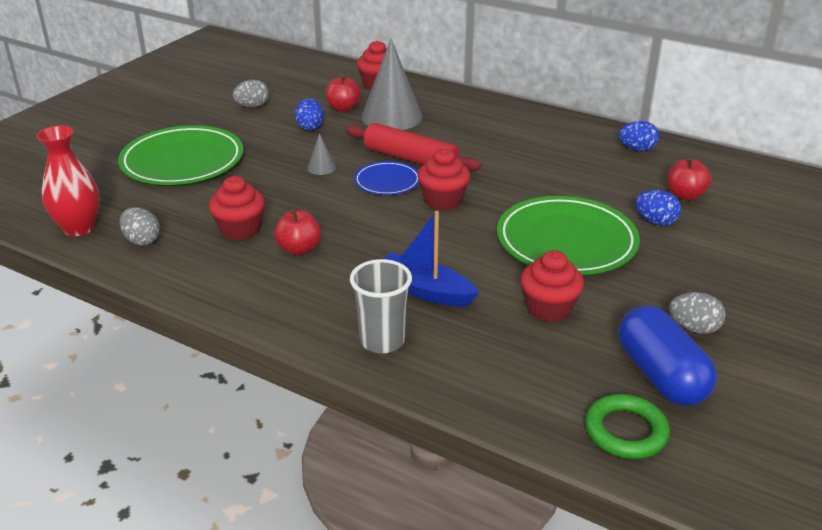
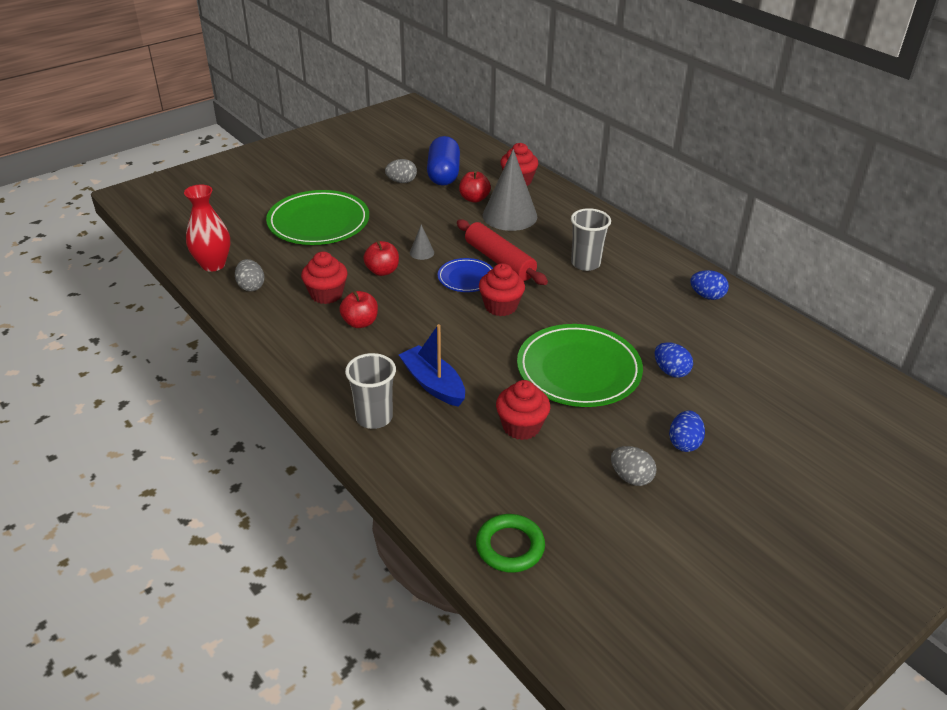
camera: 20 degrees right, 5 degrees up
(310, 127) = (436, 211): blue egg -> blue egg (684, 443)
(500, 144) = (585, 263): none -> grey cup
(660, 376) = (572, 510): blue capsule -> blue capsule (443, 174)
(685, 195) = (717, 352): red apple -> red apple (382, 271)

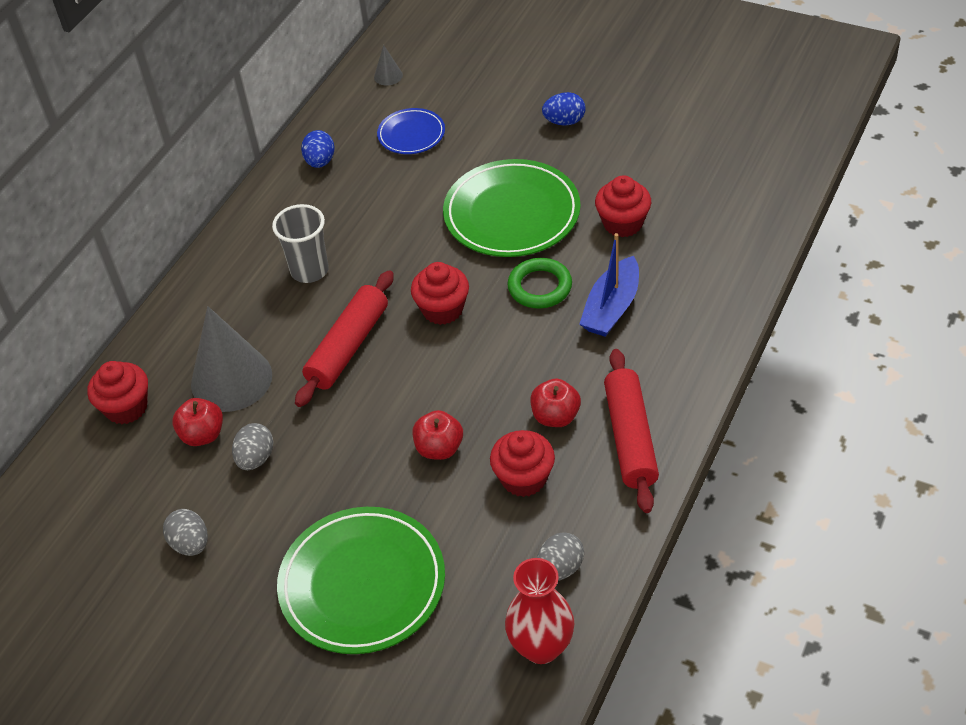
camera: 110 degrees left, 10 degrees up
(310, 347) = (630, 438): none -> red rolling pin
(374, 417) = (693, 328): grey cup -> none
(421, 252) = (373, 429): grey cone -> grey cone (388, 76)
(443, 174) = (144, 502): blue capsule -> none
(466, 278) = (404, 362): blue plate -> blue plate (411, 134)
(510, 546) = (764, 180): green ring -> green ring (540, 287)
(631, 477) = (631, 139): grey egg -> grey egg (256, 458)
(670, 371) = (469, 154): blue egg -> none

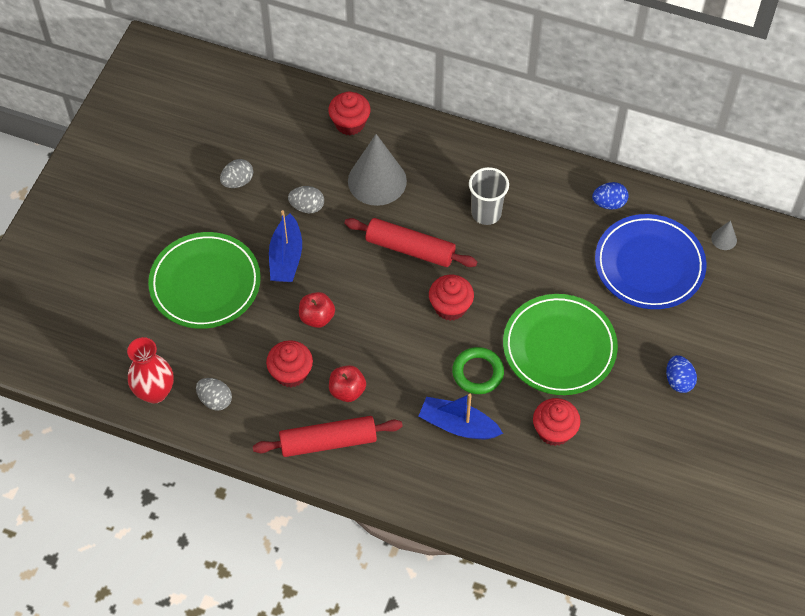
camera: 80 degrees right, 10 degrees up
(202, 435) = (327, 172): red apple -> none
(335, 483) = (286, 257): none -> blue boat
(411, 134) = (649, 265): blue plate -> blue plate, size x1.90

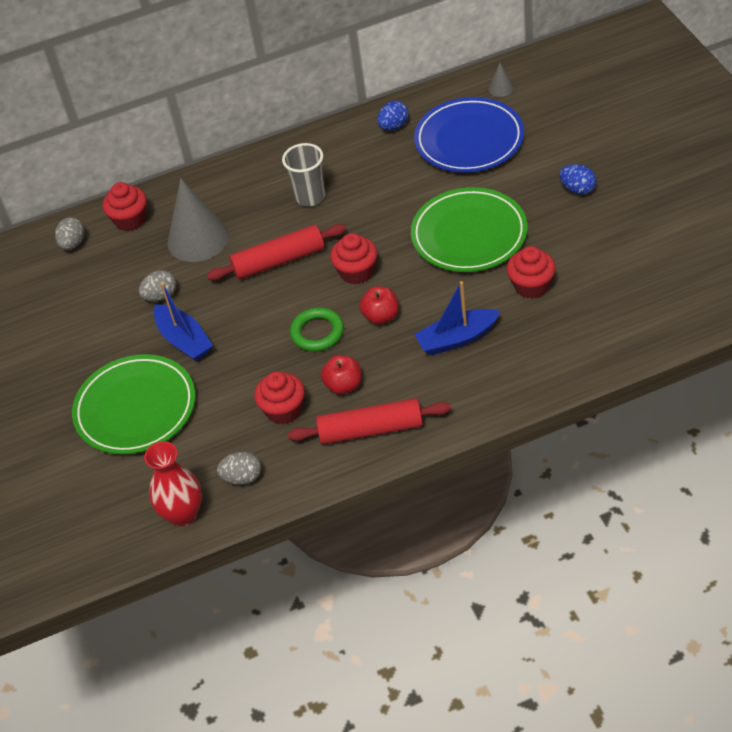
camera: 35 degrees left, 10 degrees down
(237, 182) = (80, 323): grey egg -> grey egg (73, 243)
(317, 317) = (259, 359): red apple -> red apple (381, 316)
(328, 442) = (370, 430): red rolling pin -> red rolling pin turned 45 degrees clockwise
(477, 373) = (429, 295): green ring -> green ring (317, 332)

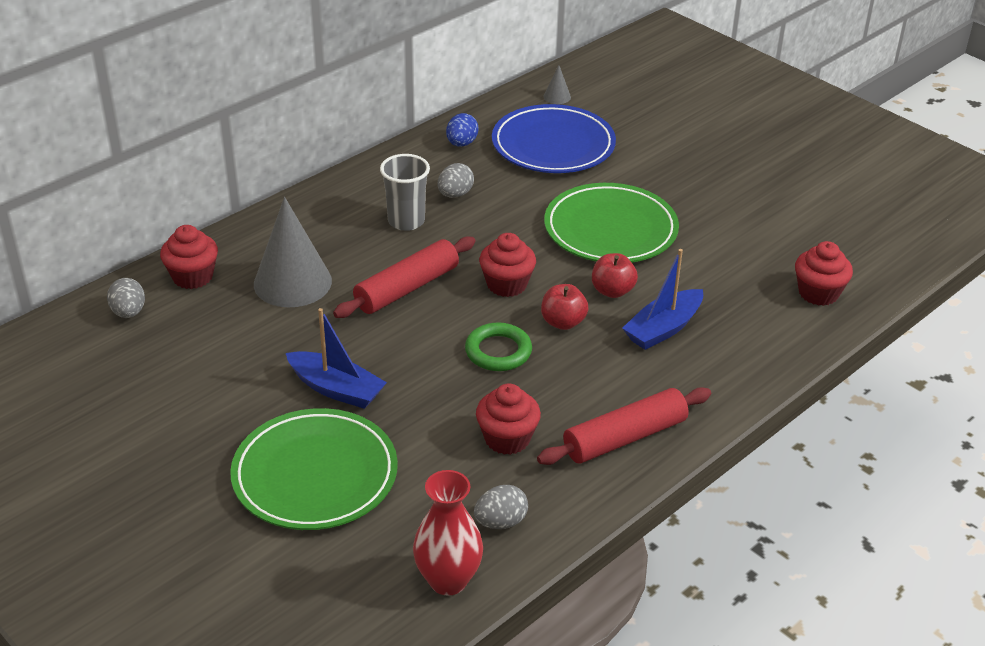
camera: 30 degrees left, 10 degrees down
(161, 296) = (278, 348): grey egg -> grey egg (455, 194)
(343, 385) = (564, 399): red apple -> red apple (612, 291)
(531, 286) = (709, 266): red cupcake -> red cupcake (818, 293)
(578, 189) = (697, 173): blue egg -> none

